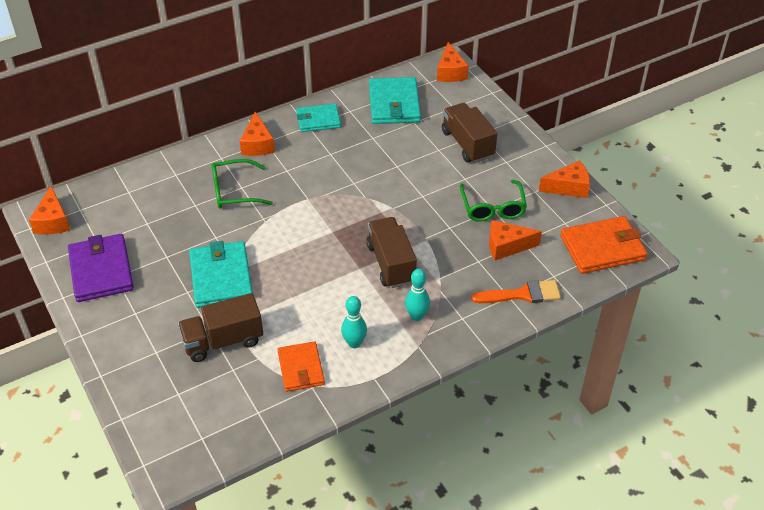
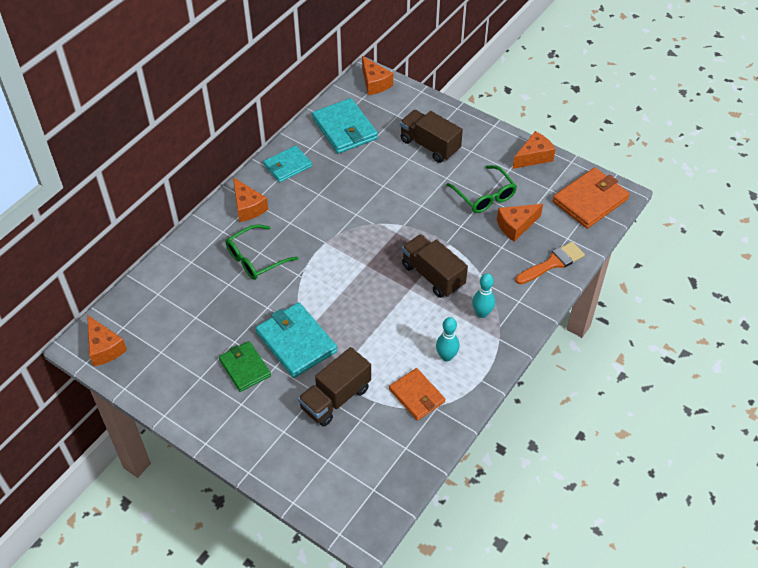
camera: 25 degrees left, 5 degrees up
(101, 270) = (183, 377): purple wallet -> none
(160, 283) = (245, 368): none -> green wallet

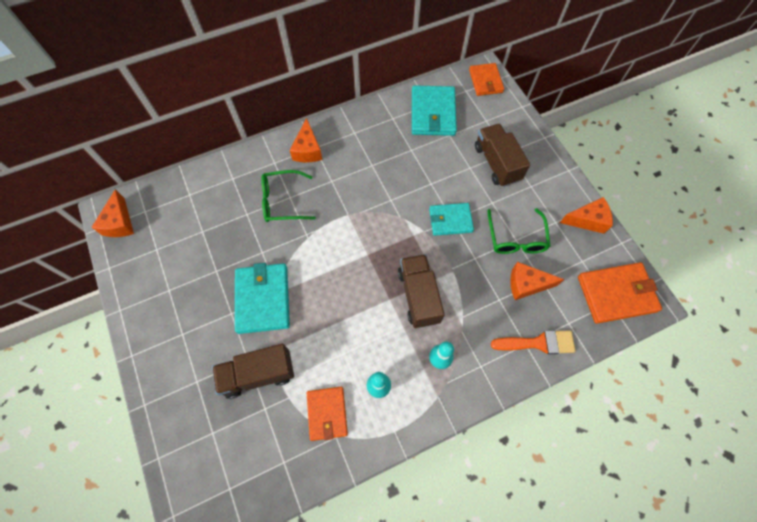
camera: 30 degrees right, 15 degrees up
(245, 368) = (207, 301): green wallet -> none
(287, 166) = (364, 126): turquoise wallet -> turquoise wallet (450, 220)
(374, 83) = (485, 81): orange cheese -> orange wallet

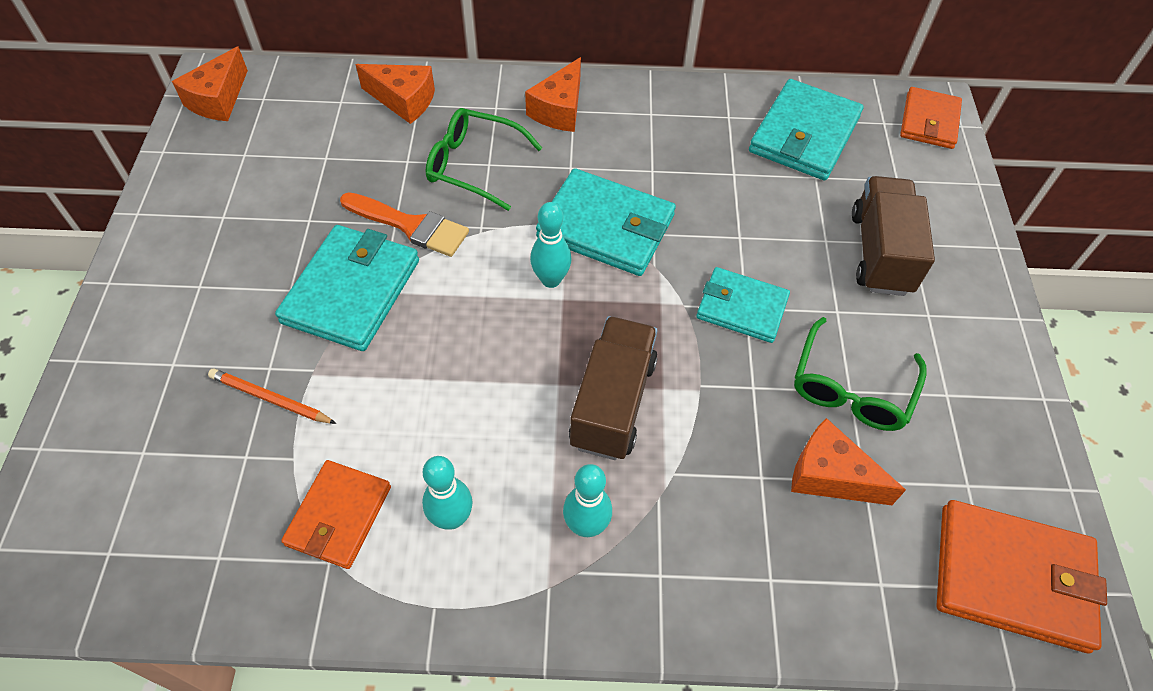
camera: 25 degrees right, 10 degrees down
(258, 374) = (271, 399): brown truck -> orange pencil
(356, 247) = (551, 280): none -> turquoise bowling pin
(367, 206) = (606, 227): none -> turquoise wallet
(538, 343) = (797, 589): orange brush -> orange brush (410, 226)
(587, 220) = (1015, 419): orange cheese -> orange cheese (403, 101)

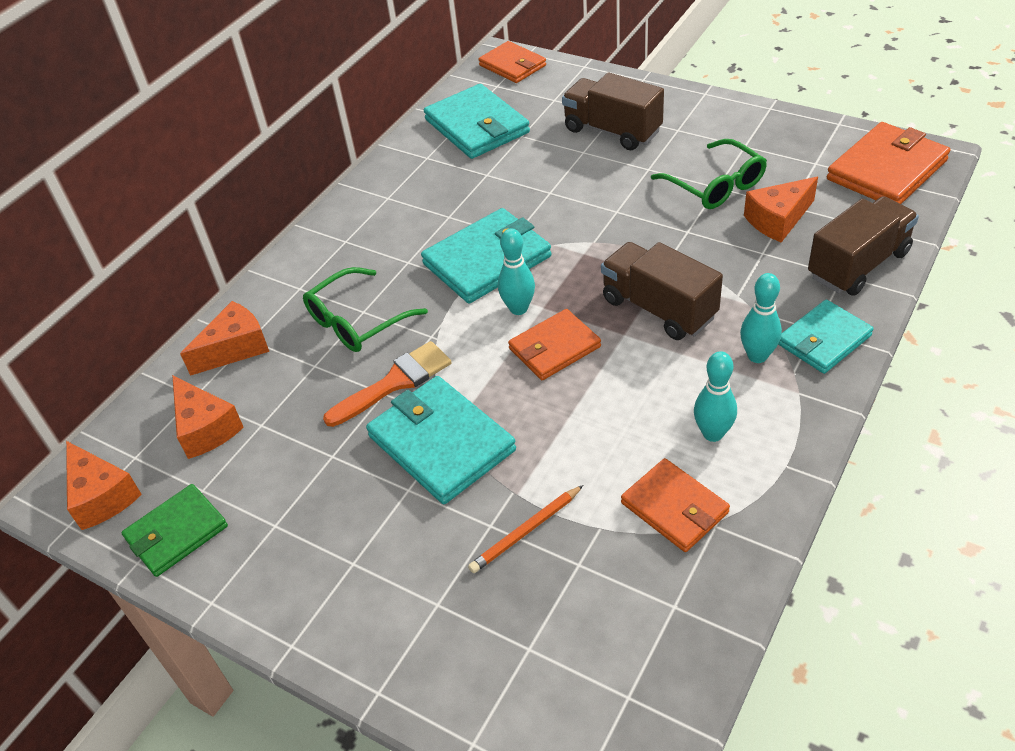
camera: 55 degrees left, 10 degrees down
(196, 160) = (176, 533): none -> green wallet
(510, 331) = (554, 348): none -> orange wallet
(559, 110) = (337, 249): orange cheese -> orange cheese (205, 428)
(741, 307) = (615, 213): turquoise wallet -> turquoise wallet (823, 340)
(799, 593) = (858, 265): none -> brown truck

